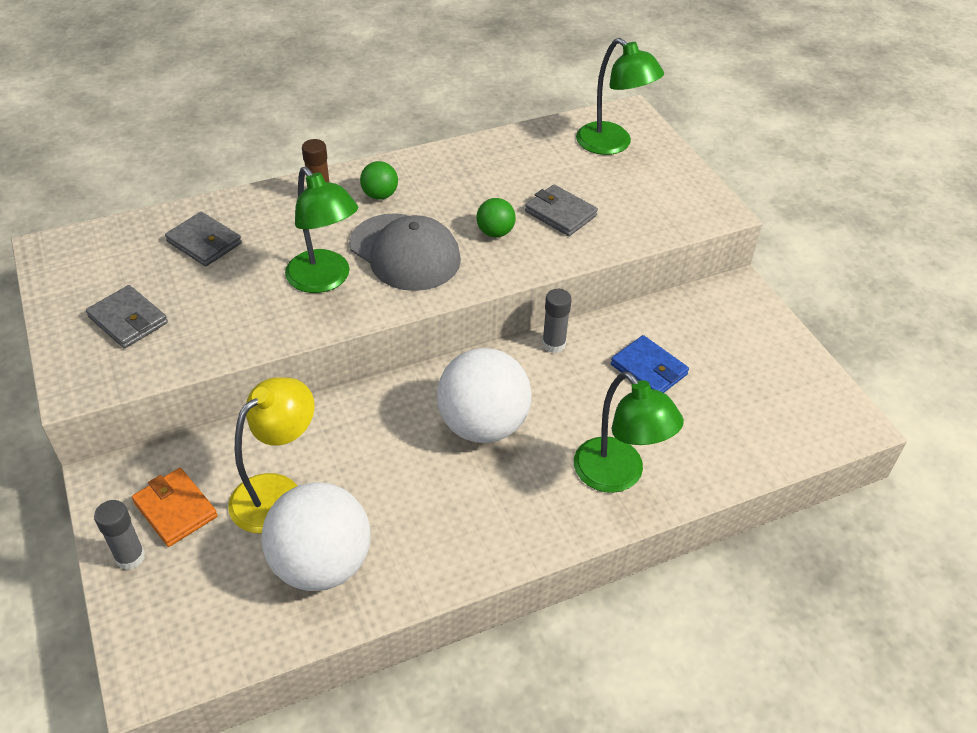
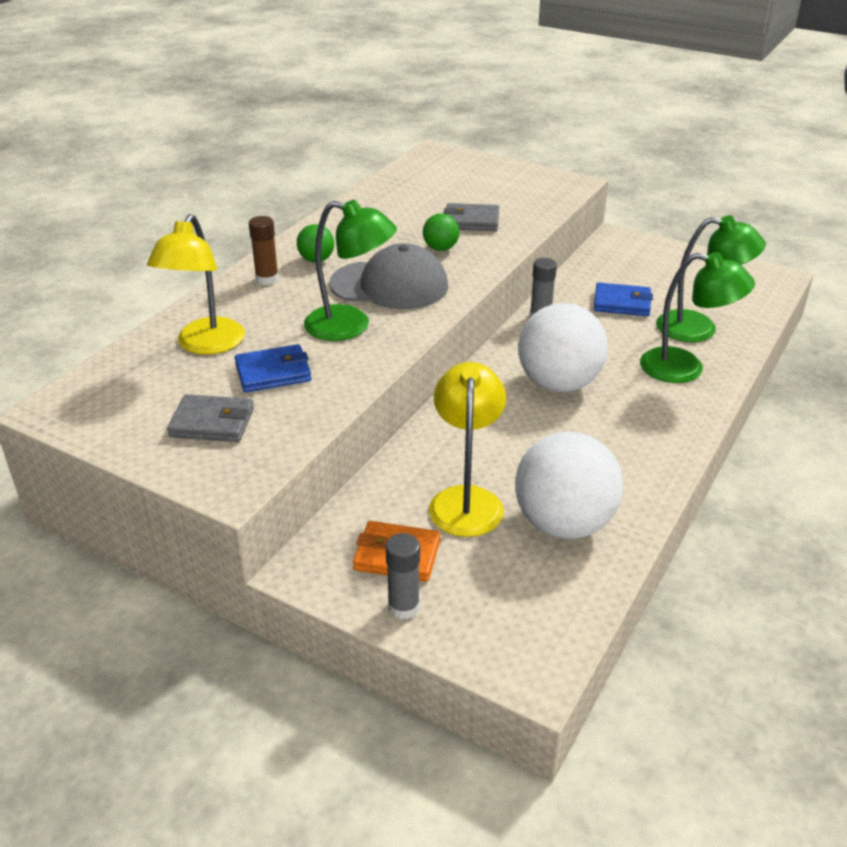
camera: 35 degrees left, 10 degrees down
(204, 242) = (205, 345): grey wallet -> yellow lamp
(218, 296) = (273, 373): none -> blue wallet
(612, 145) = (449, 172): green lamp -> green lamp (699, 328)

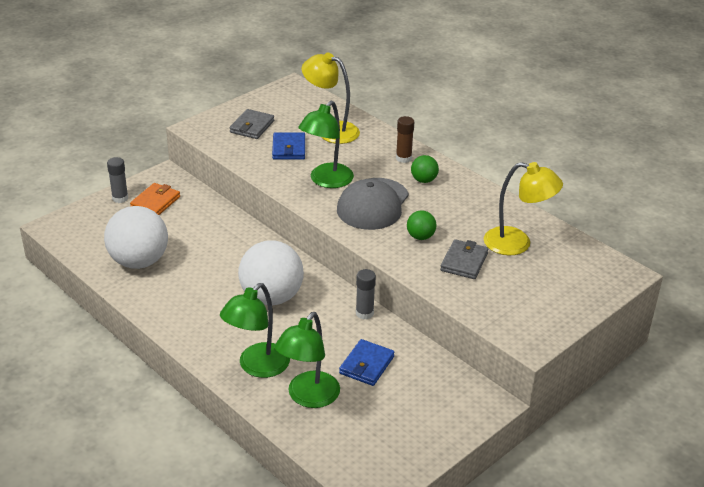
camera: 105 degrees right, 0 degrees up
(466, 500) = (181, 232): yellow lamp -> yellow lamp (517, 244)

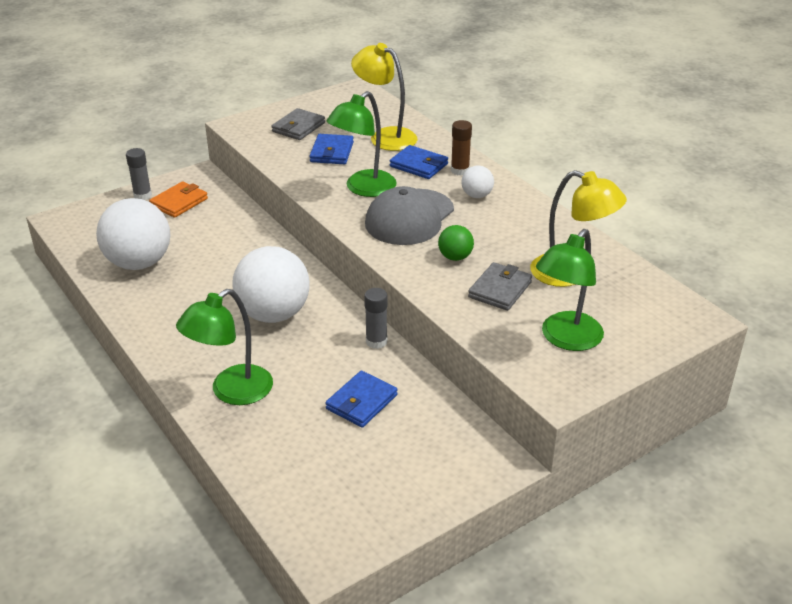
camera: 10 degrees right, 0 degrees up
(308, 397) = (280, 433): green lamp -> green lamp (565, 339)
(367, 156) = (419, 165): none -> blue wallet
(424, 180) = (477, 195): green ball -> white ball

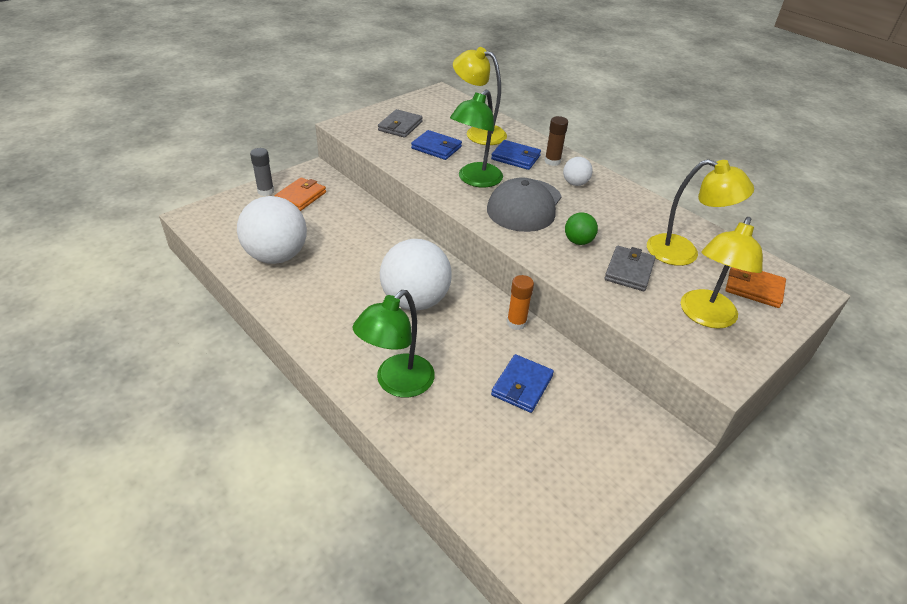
camera: 10 degrees left, 5 degrees up
(331, 152) = (436, 148): blue wallet -> blue wallet turned 60 degrees counterclockwise
(376, 341) = (516, 323): grey glue stick -> orange glue stick
(565, 339) = (705, 317): green lamp -> yellow lamp
(635, 313) = (753, 288): none -> orange wallet

